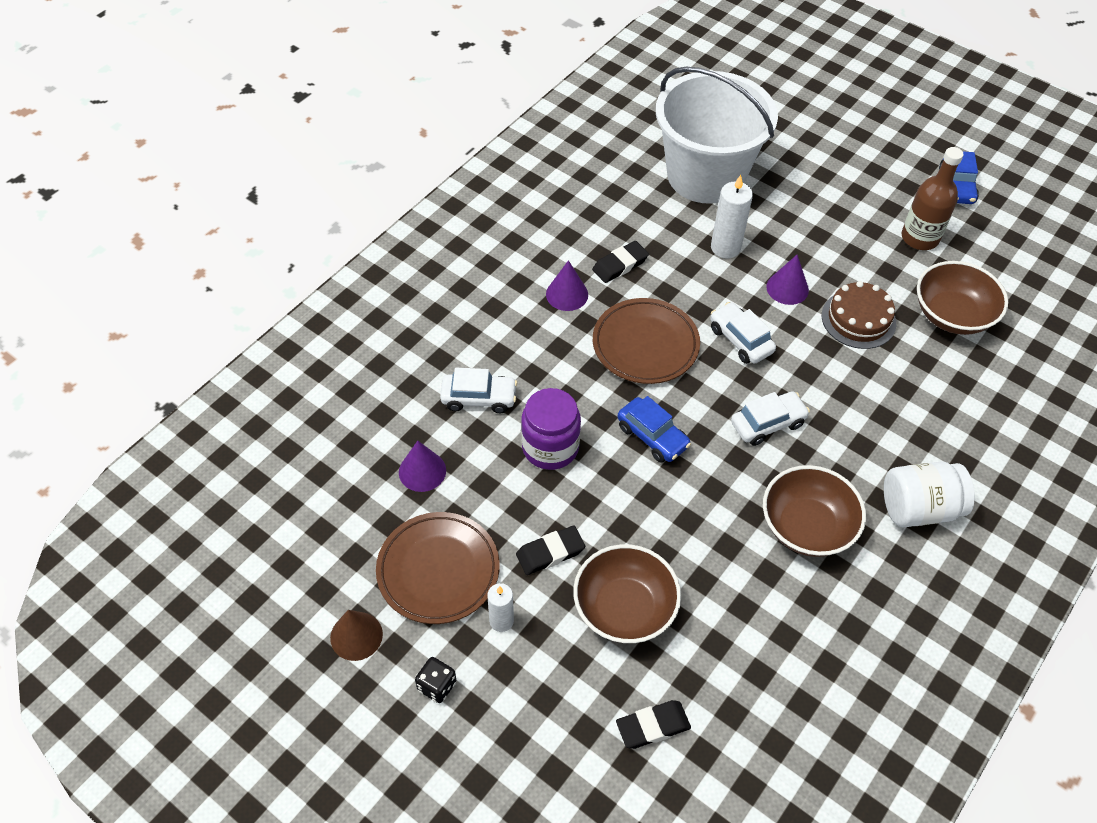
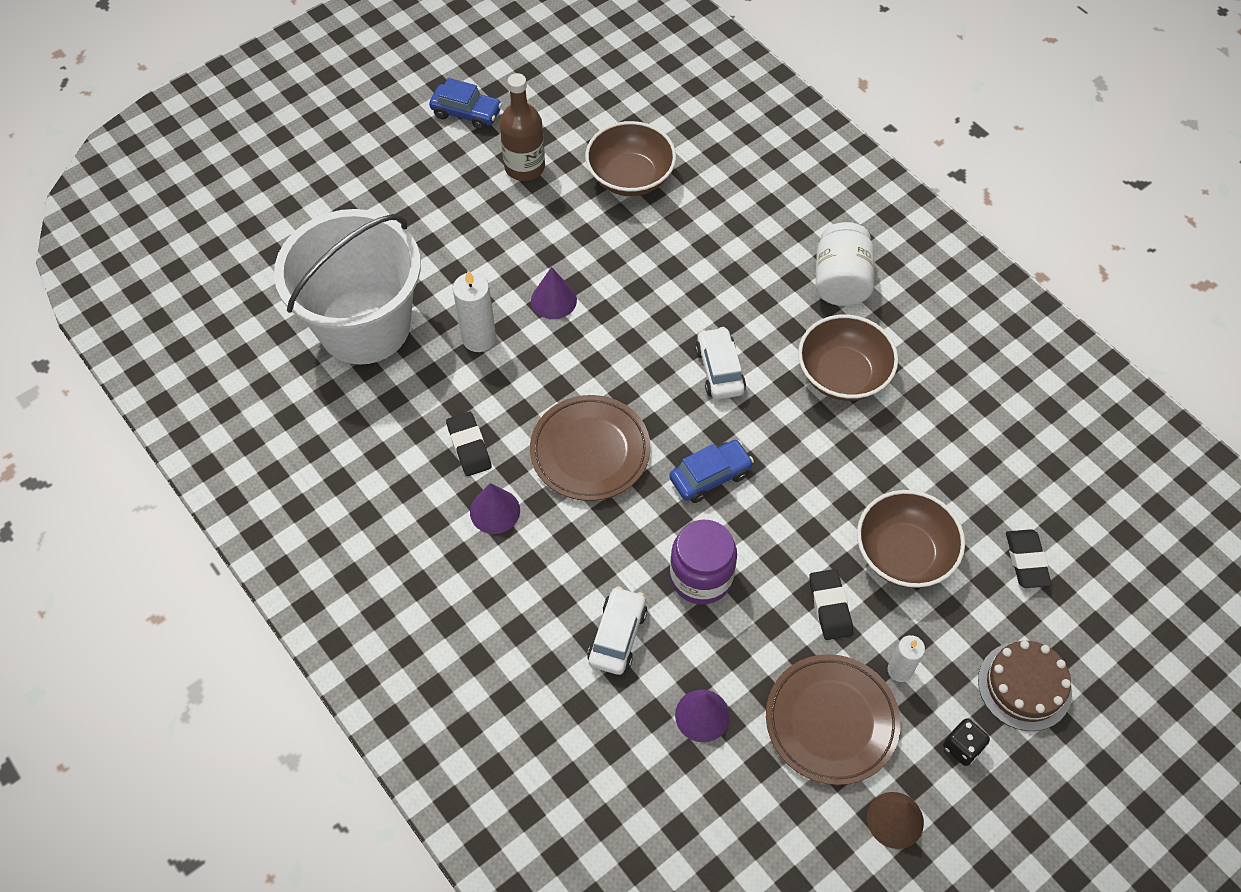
camera: 75 degrees left, 5 degrees up
(740, 340) = (609, 362): white car -> none
(858, 319) = (613, 253): brown cake -> brown cake (1024, 686)

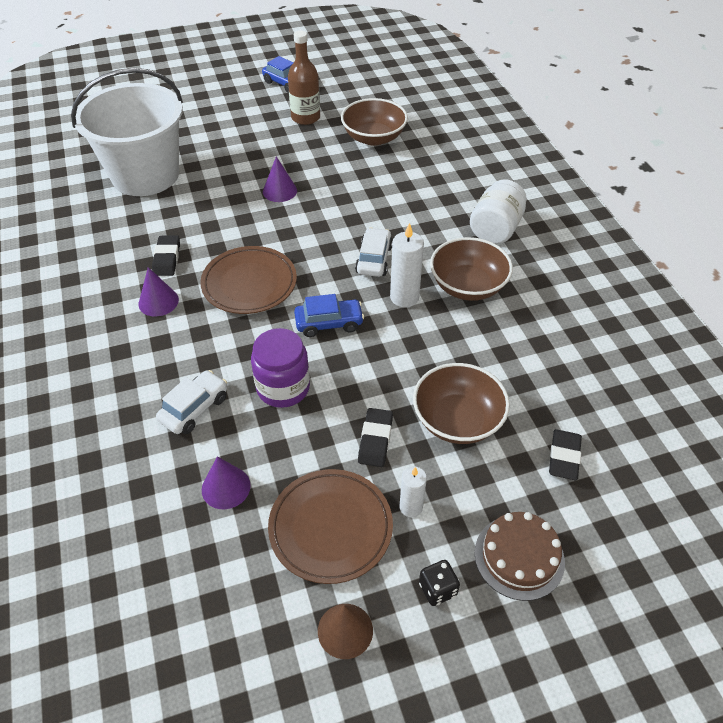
camera: 20 degrees right, 10 degrees down
(479, 338) = (215, 200): white candle -> white candle (404, 297)

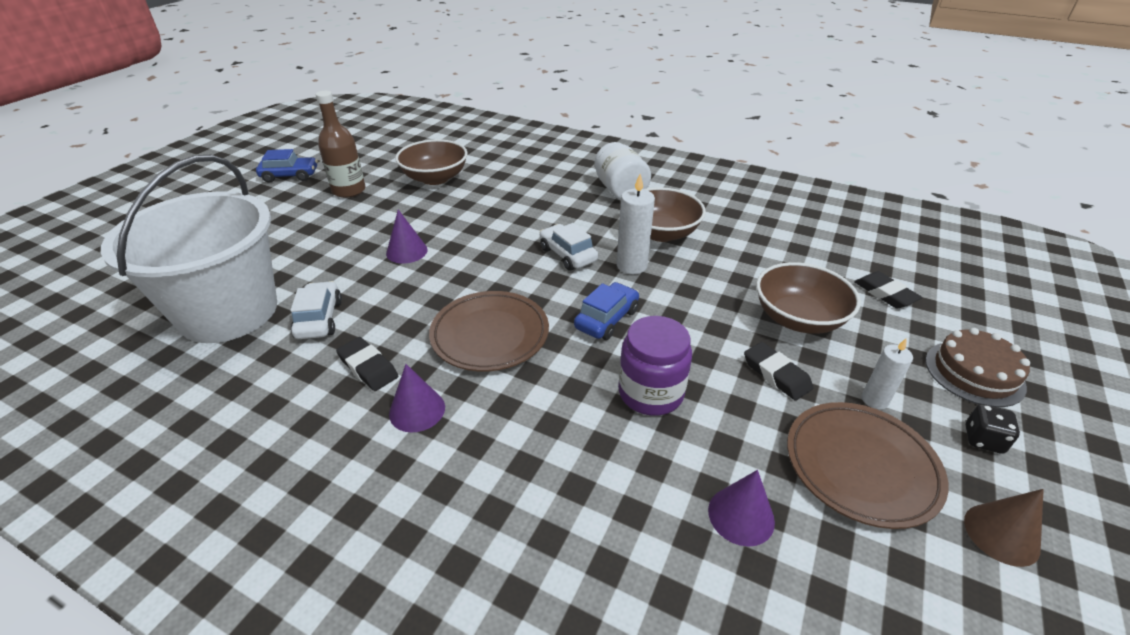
camera: 45 degrees left, 10 degrees down
(194, 408) = (604, 474): white car -> white car (319, 319)

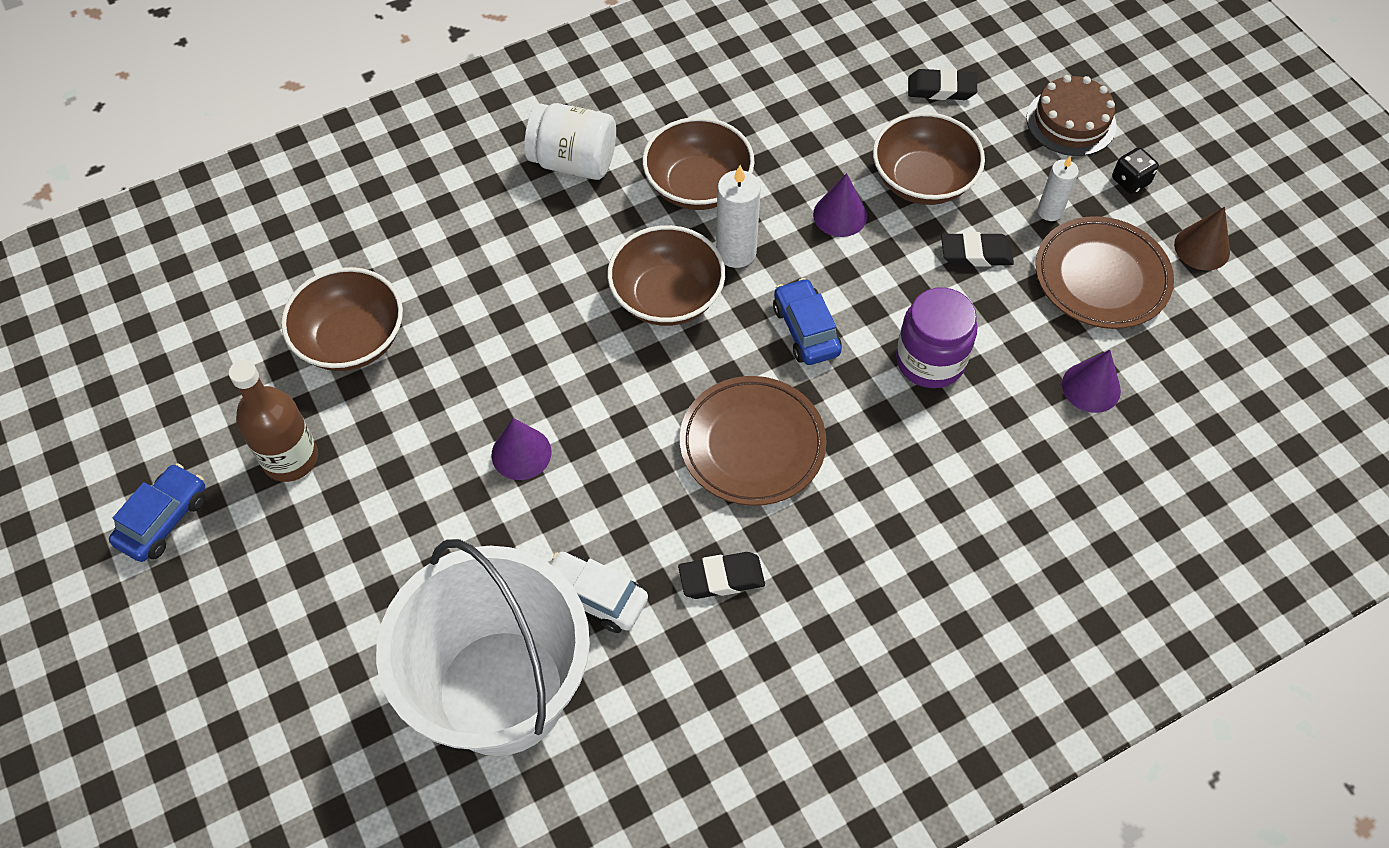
camera: 55 degrees left, 20 degrees up
(417, 410) = (818, 559): purple cone -> purple cone (840, 215)
(568, 255) = (667, 297): white car -> brown bowl

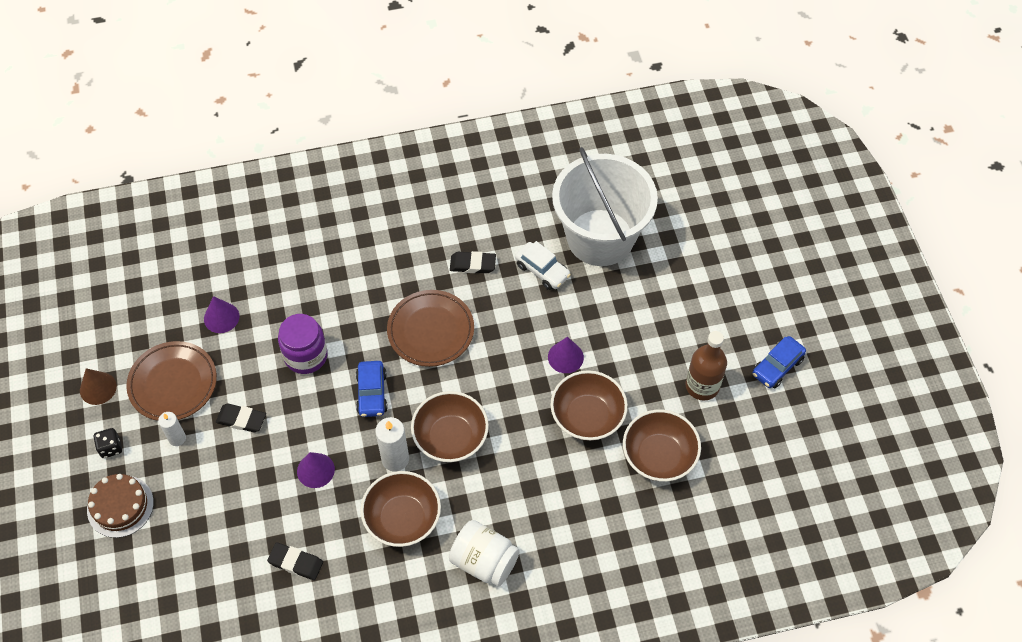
camera: 165 degrees left, 0 degrees up
(922, 180) = (248, 483): brown bowl -> brown bowl (587, 416)
(941, 89) = (195, 559): black eraser -> black eraser (296, 563)

